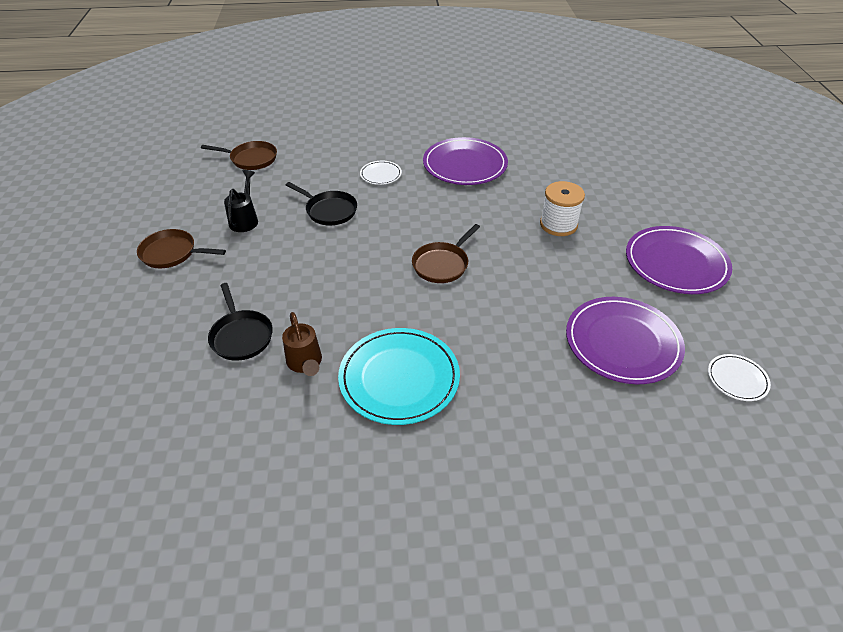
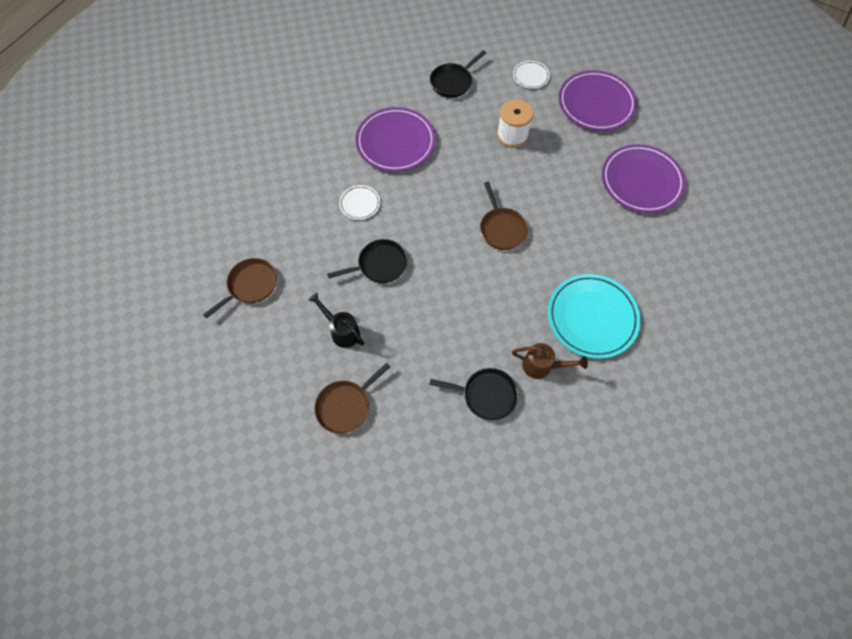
camera: 55 degrees left, 20 degrees up
(569, 166) = (453, 82): none -> black pan
(737, 379) = (702, 150): white plate -> white plate (531, 76)

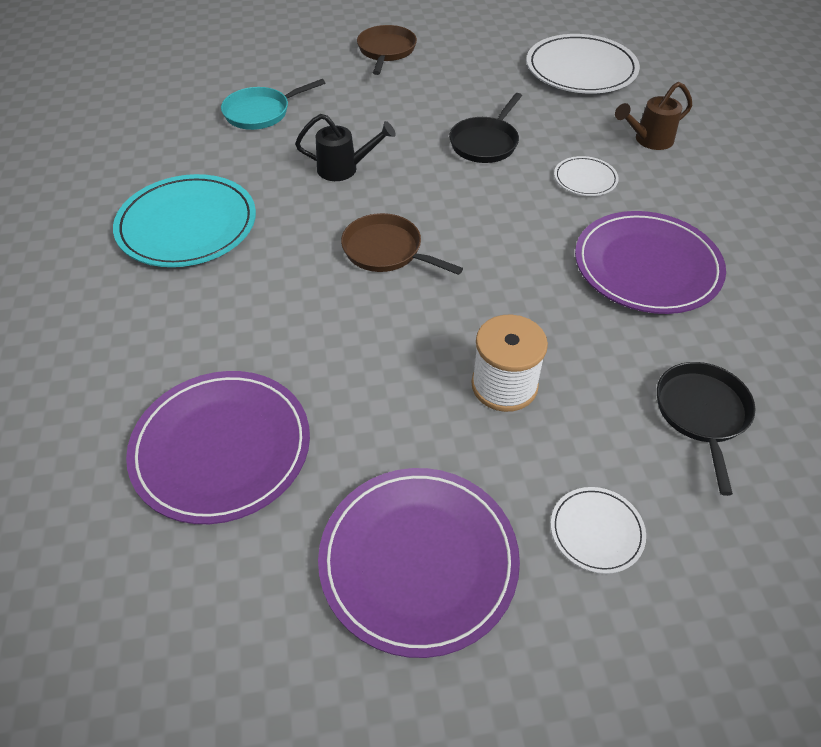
camera: 140 degrees right, 15 degrees down
(250, 286) = (581, 69): brown pan -> white plate
(341, 331) = (453, 85): black watering can -> black watering can (344, 169)
(486, 395) = (261, 112): black pan -> turquoise pan
(542, 366) = (217, 158): brown watering can -> brown watering can (648, 140)

